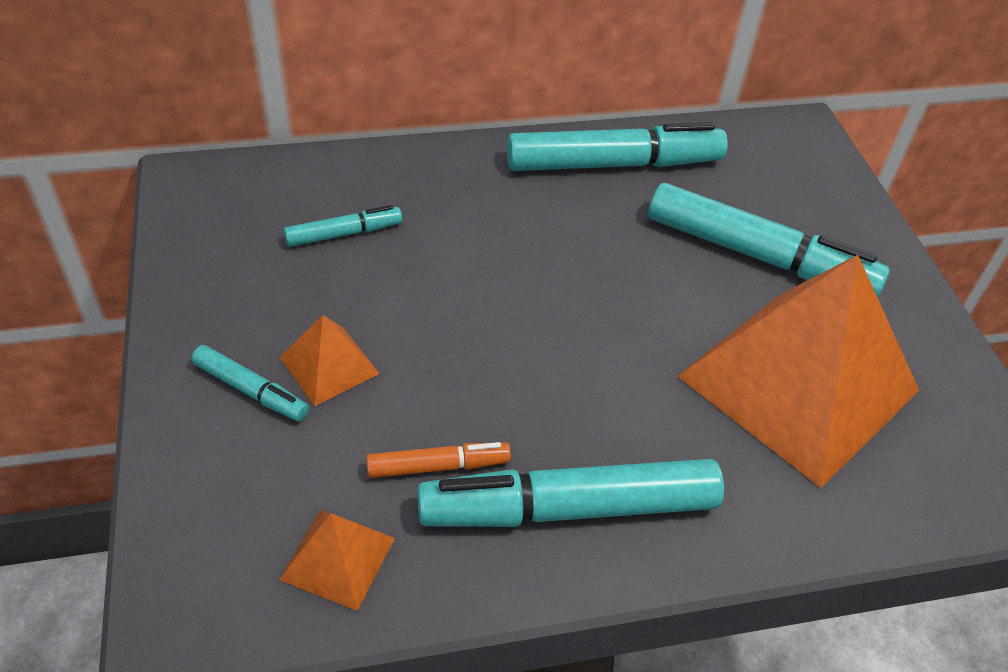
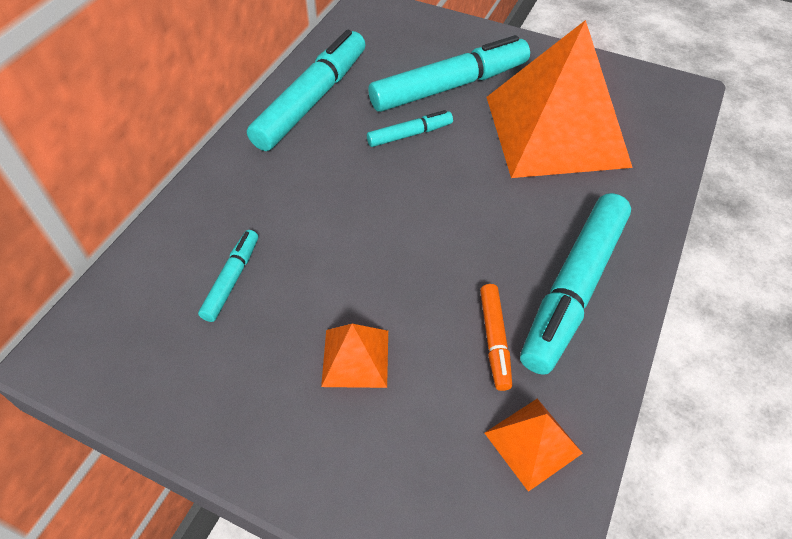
camera: 50 degrees left, 5 degrees up
(251, 390) = (339, 423): turquoise marker -> turquoise marker (410, 134)
(438, 466) = (494, 340): orange marker -> orange marker turned 150 degrees clockwise

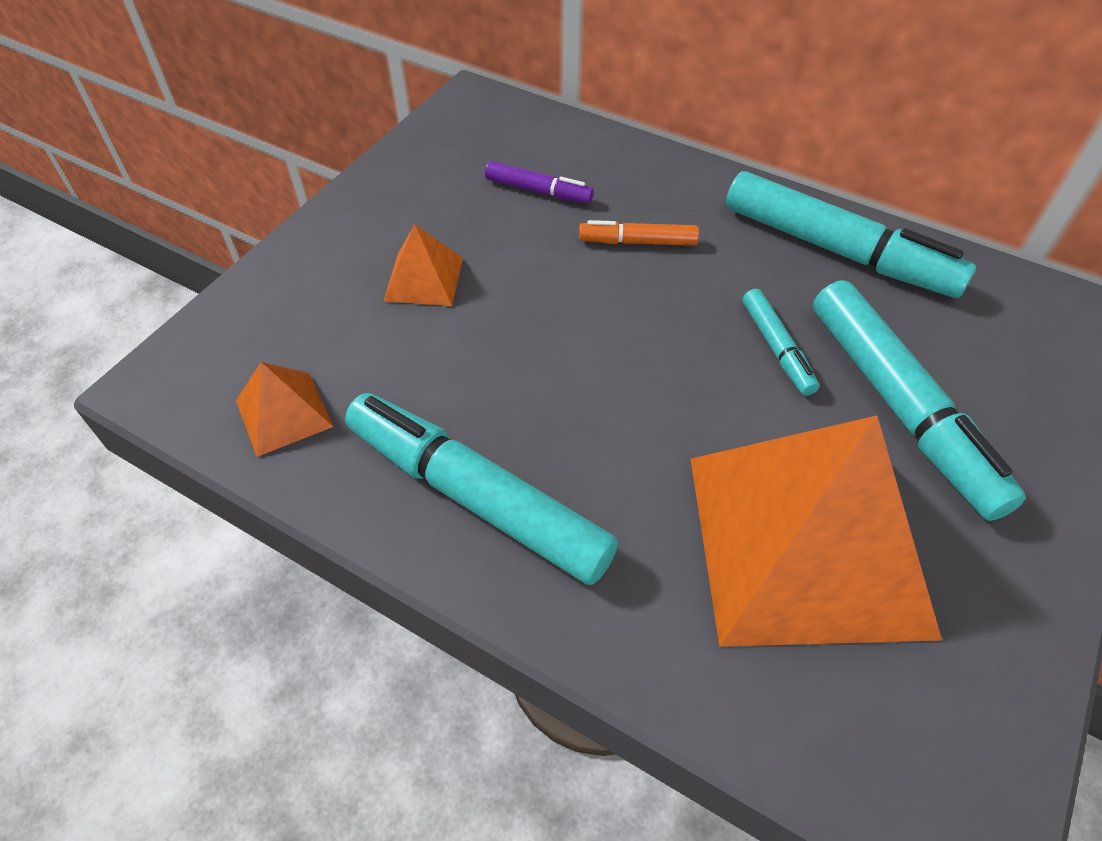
camera: 95 degrees right, 0 degrees up
(232, 279) = (538, 191): turquoise marker -> purple marker
(494, 340) = (417, 398): orange marker -> orange marker (637, 242)

